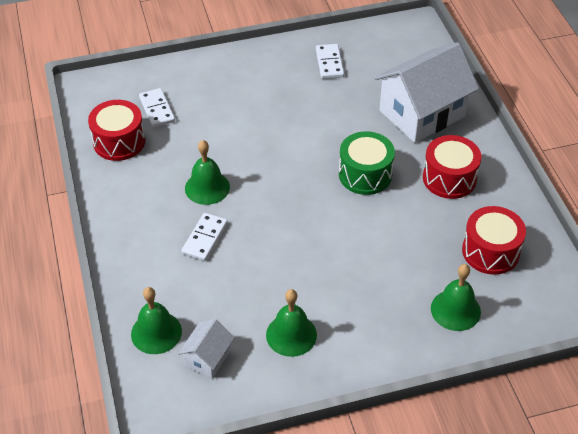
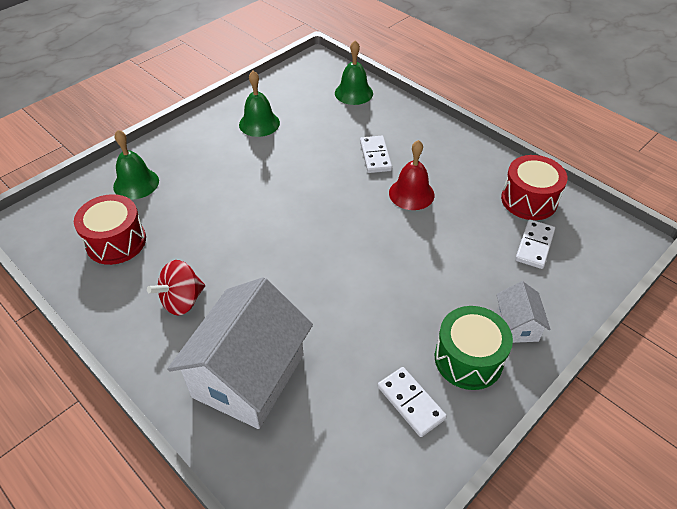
camera: 150 degrees right, 0 degrees up
(157, 109) = (534, 245): white domino -> white domino turned 75 degrees clockwise
(207, 187) = (411, 193): green bell -> red bell
(208, 358) = (307, 93): white house -> white house (517, 325)
(365, 174) = (274, 267): green drum -> green drum (468, 359)
(449, 178) = (182, 300): red drum -> red spinning top

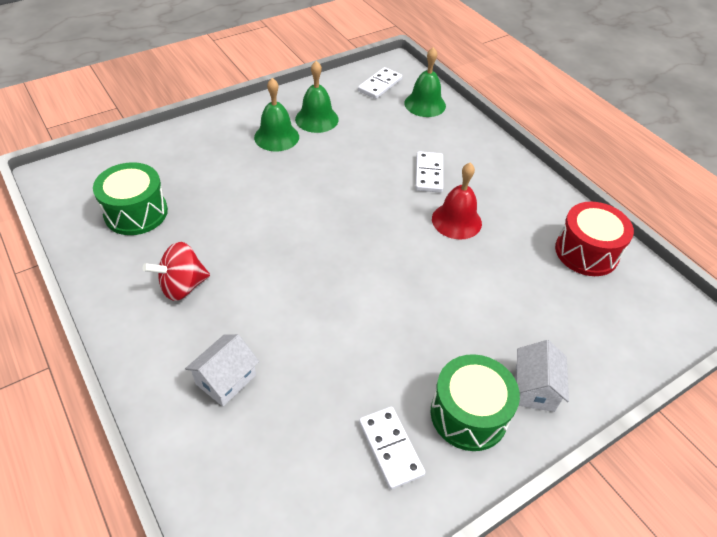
camera: 10 degrees right, 0 degrees up
(116, 242) = (136, 213): red drum -> green drum
(136, 183) = (174, 158): green bell -> green bell (276, 137)
(248, 375) = (226, 379): white house -> white house, size x0.47
(534, 245) = (579, 303): white domino -> white domino (380, 85)

